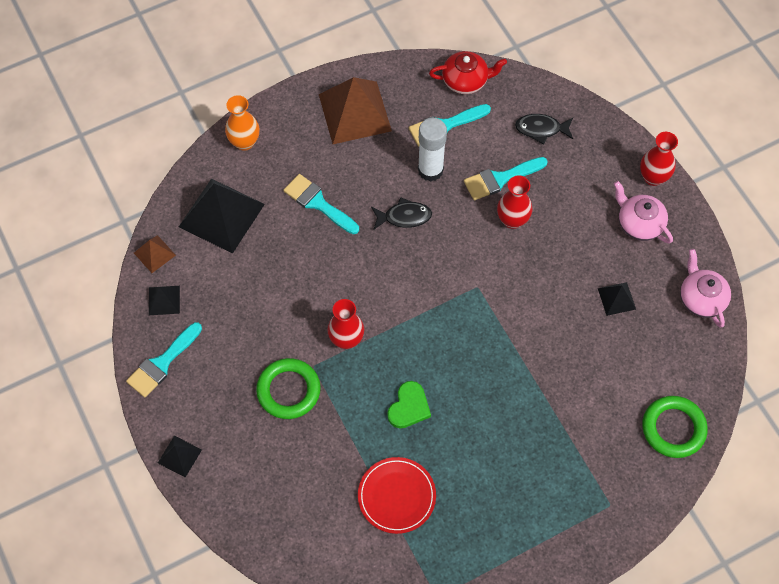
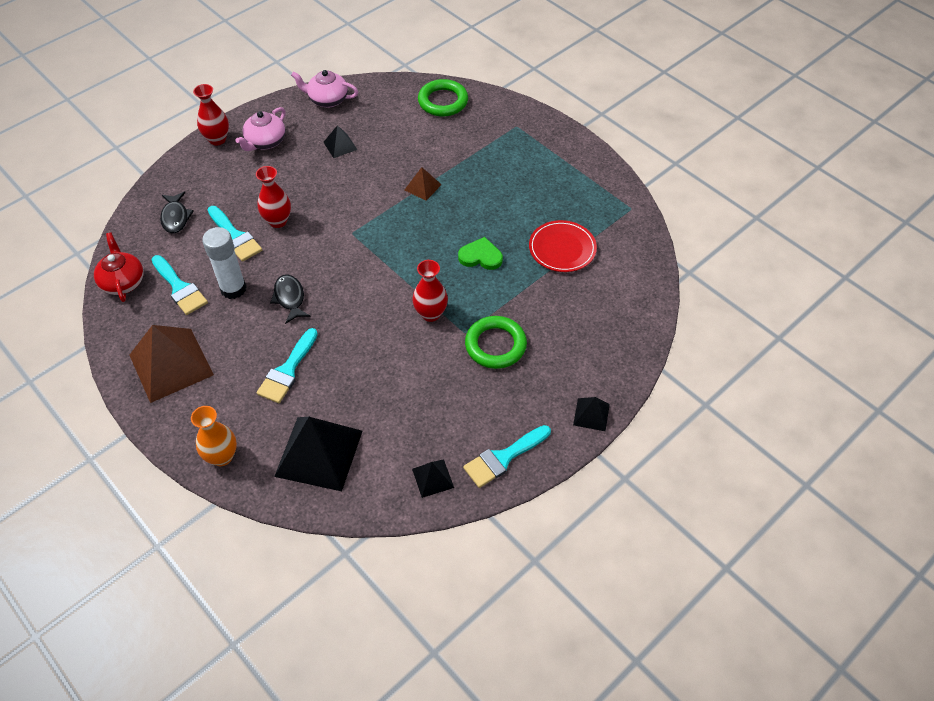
camera: 105 degrees left, 10 degrees down
(154, 254) = (380, 504): brown pyramid -> brown pyramid (422, 187)
(162, 363) = (503, 458): turquoise brush -> turquoise brush turned 120 degrees clockwise
(701, 298) = (327, 99): pink teapot -> pink teapot turned 45 degrees clockwise

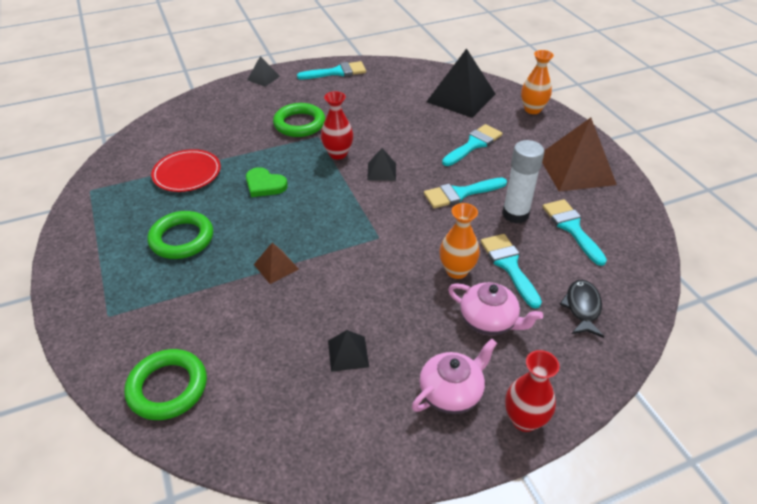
camera: 160 degrees left, 10 degrees down
(123, 282) = (635, 249): red teapot -> none
(278, 221) = (456, 271): red vase -> orange vase
(290, 298) = (460, 193): black fish -> turquoise brush
(327, 99) = (334, 449): pink teapot -> pink teapot (489, 321)
(432, 478) = (388, 73): black pyramid -> black pyramid (381, 171)
(512, 188) = (182, 239): none -> green ring

